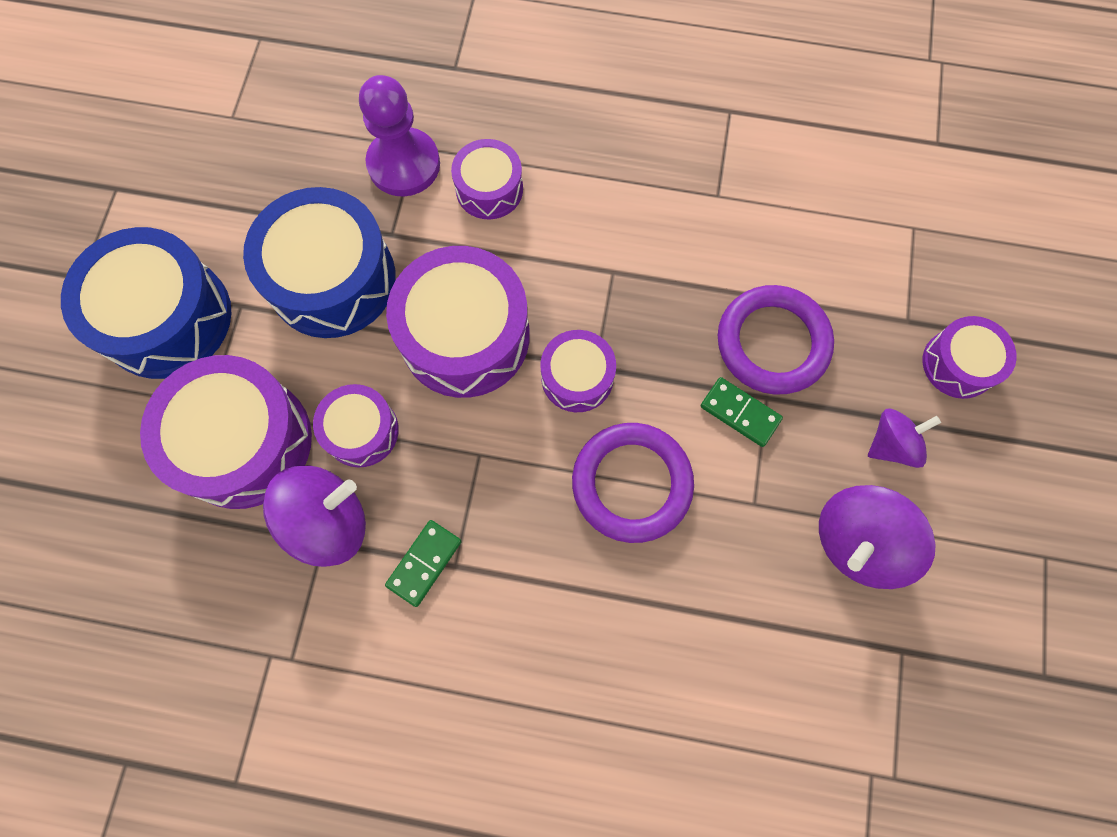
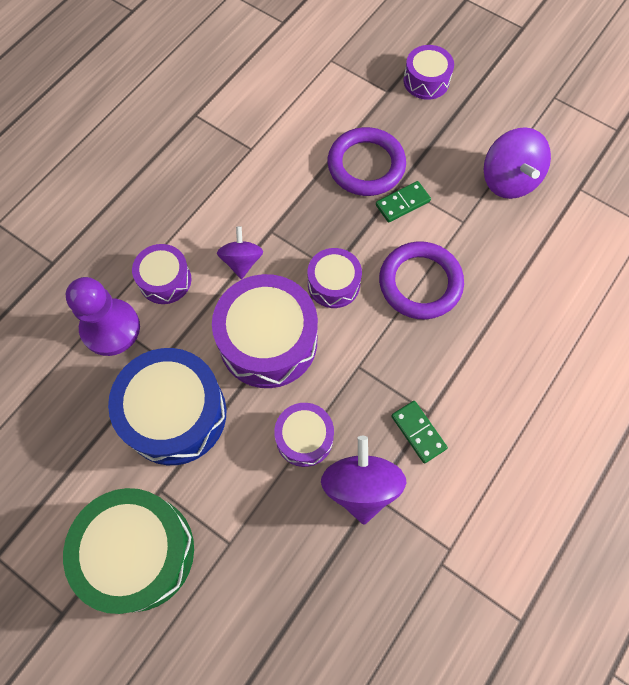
camera: 65 degrees left, 5 degrees down
(167, 318) = (138, 552): blue drum -> green drum
(244, 442) = (272, 526): purple drum -> none
(891, 444) = (458, 136): purple spinning top -> purple spinning top (242, 261)

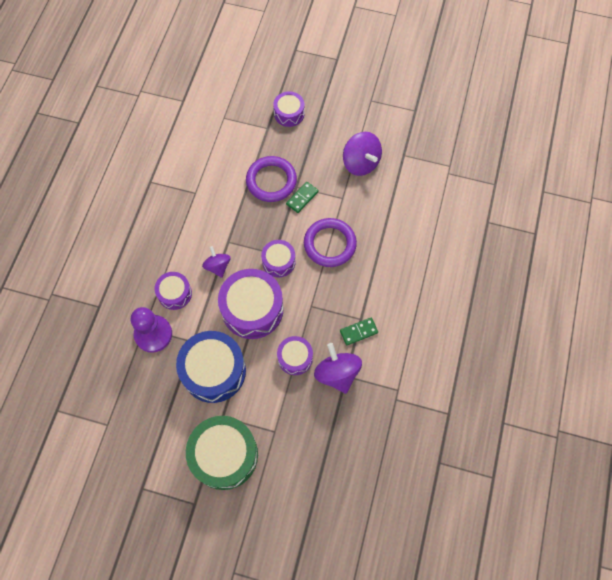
camera: 20 degrees left, 0 degrees up
(418, 432) = (358, 332): green domino -> green domino turned 60 degrees counterclockwise

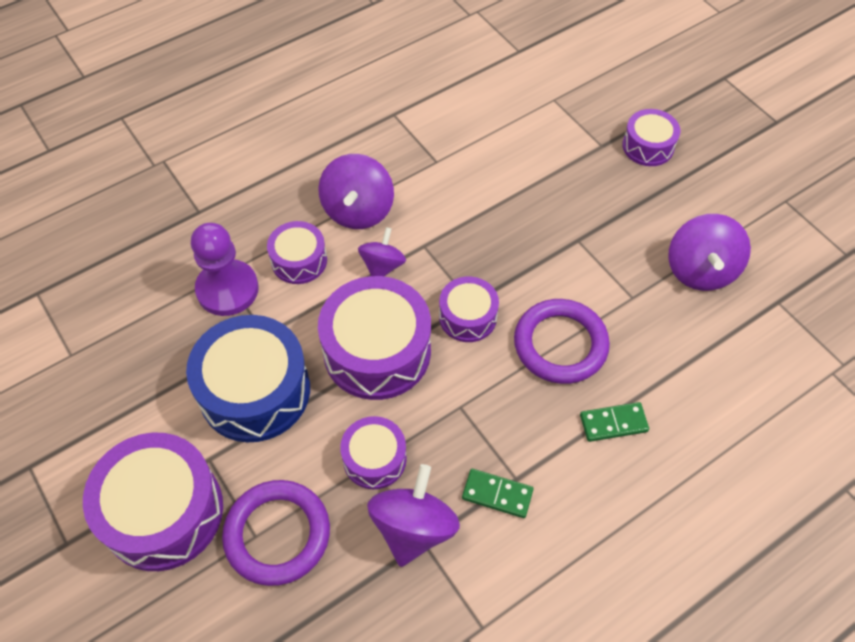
camera: 40 degrees right, 10 degrees down
(180, 247) = (358, 210): none -> purple spinning top
(224, 455) = (163, 511): green drum -> purple drum
(271, 181) = (549, 211): purple ring -> purple ring (277, 534)
(302, 198) = (573, 259): green domino -> green domino (613, 423)

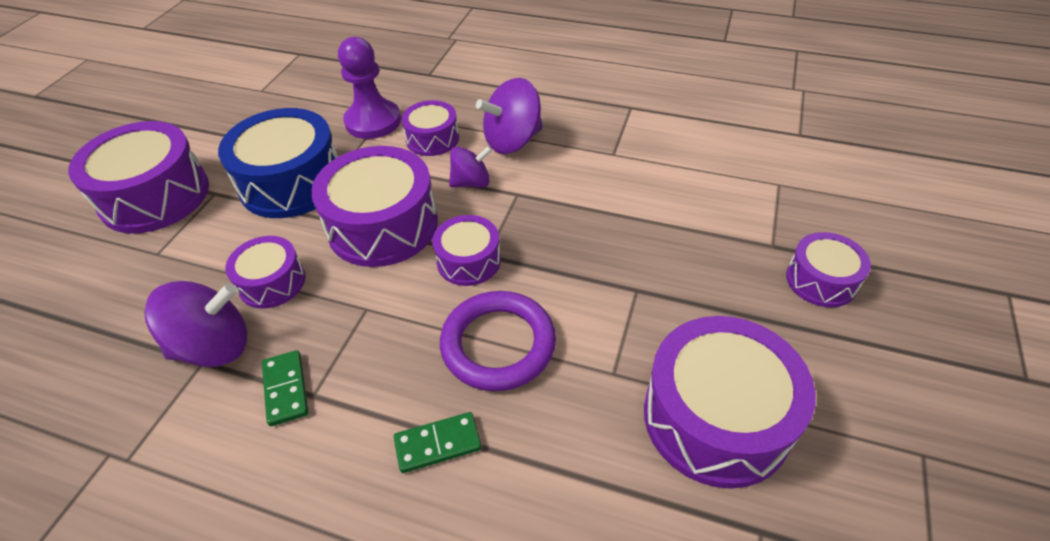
camera: 55 degrees right, 10 degrees down
(277, 534) = (164, 265): purple ring -> none
(613, 423) = (438, 444): green domino -> green domino turned 60 degrees counterclockwise
(700, 270) = (716, 417): purple spinning top -> purple drum

